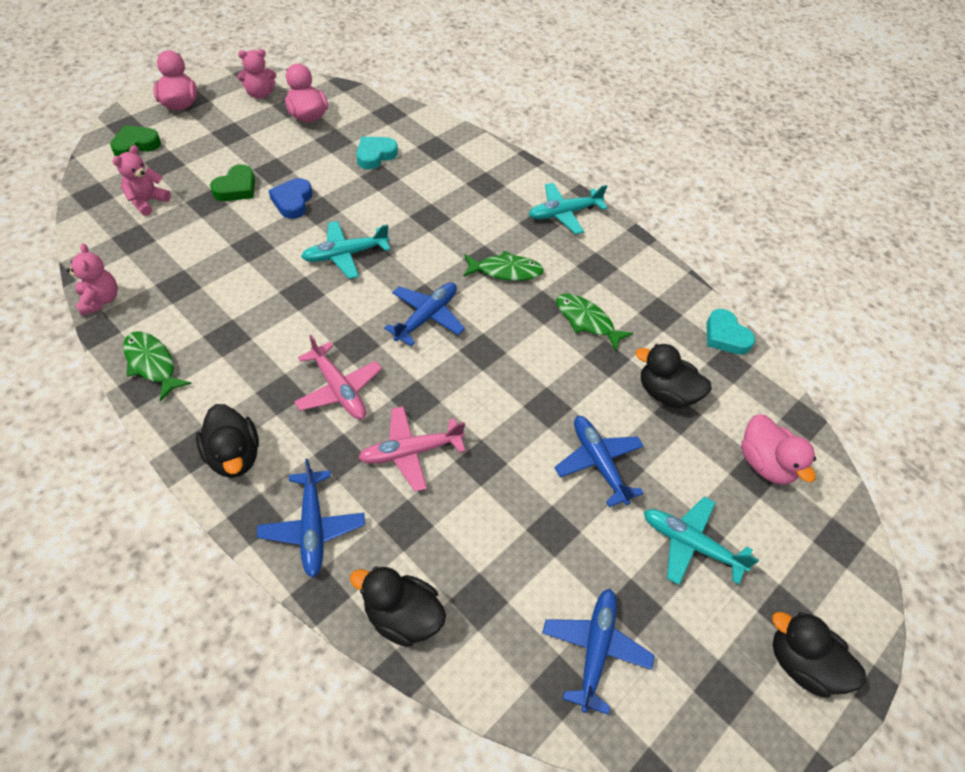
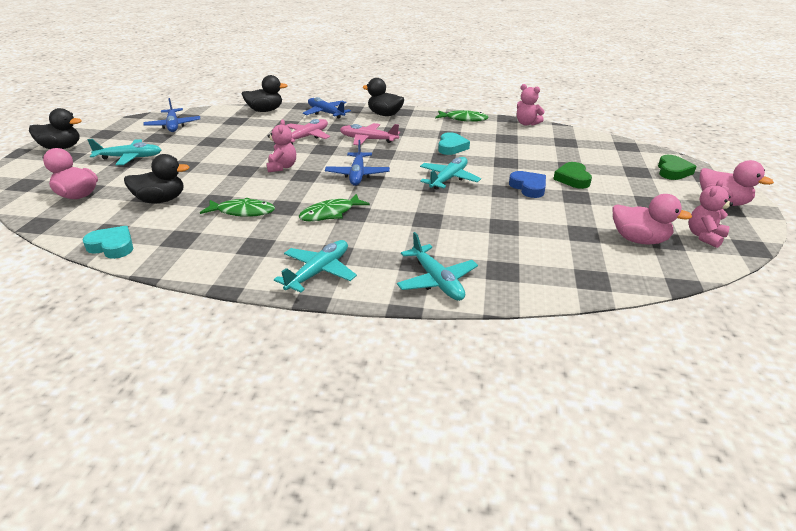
camera: 150 degrees right, 20 degrees down
(147, 201) = (597, 155): pink teddy bear -> pink teddy bear (282, 167)
(375, 155) = (535, 238): turquoise heart -> turquoise heart (451, 147)
(488, 164) = (436, 280): none -> turquoise plane
(598, 463) = (197, 163): blue plane -> none

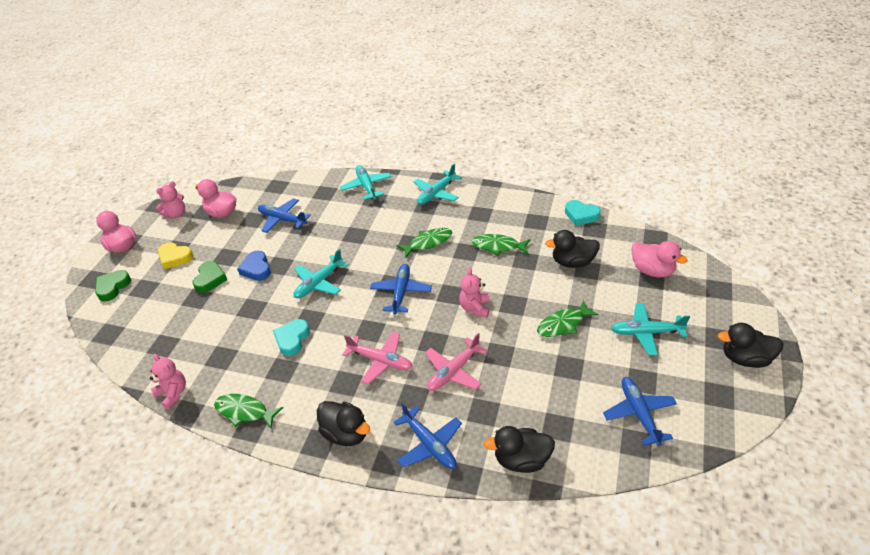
camera: 170 degrees left, 10 degrees up
(201, 160) = (563, 324): none -> green fish
(539, 233) = (282, 219): none -> blue plane
(638, 194) = (175, 257): none -> yellow heart

